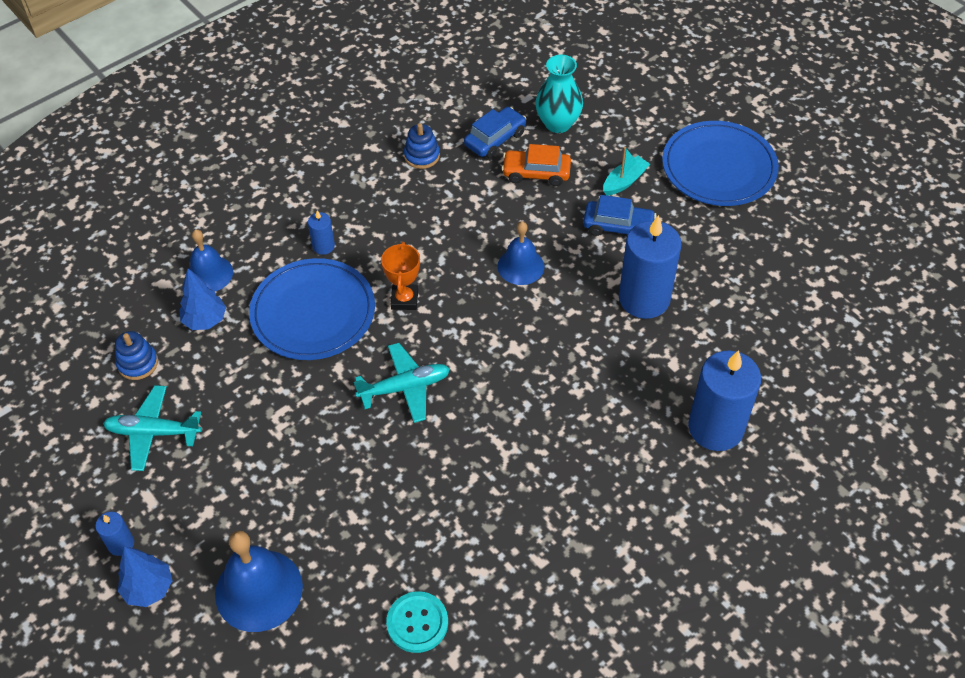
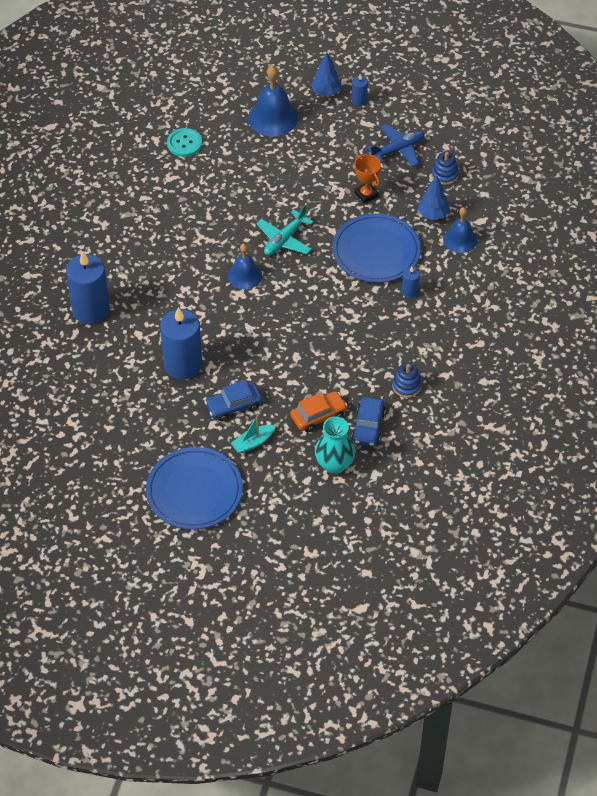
camera: 145 degrees right, 0 degrees up
(153, 432) = (398, 150): turquoise plane -> blue plane
(404, 299) = (329, 286): orange trophy -> orange trophy (366, 194)
(520, 266) = (276, 344): blue bell -> blue bell (244, 275)
(624, 181) = (253, 442): turquoise boat -> turquoise boat turned 45 degrees clockwise

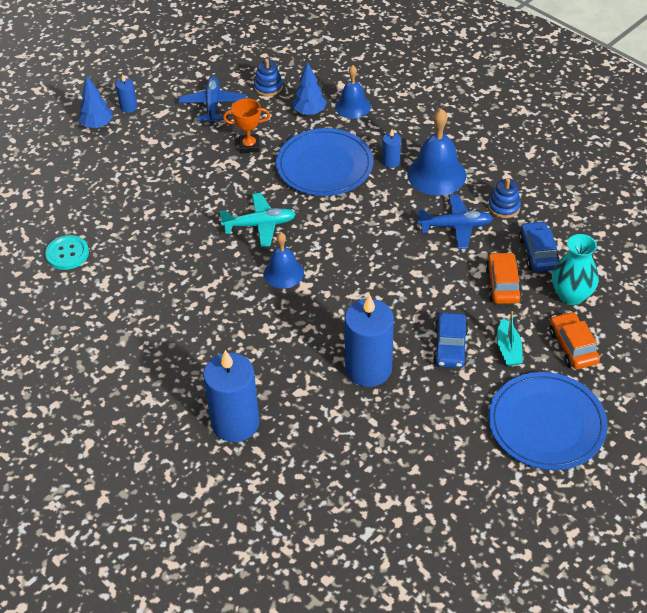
camera: 60 degrees left, 5 degrees down
(273, 117) = (94, 174): blue bell -> blue bell (436, 174)
(280, 483) = (572, 347): none -> orange car
(284, 239) = (260, 225): turquoise plane -> turquoise plane turned 75 degrees counterclockwise
(363, 362) = (455, 226): none -> blue plane
(368, 427) = (538, 253): blue car -> blue car turned 135 degrees counterclockwise

